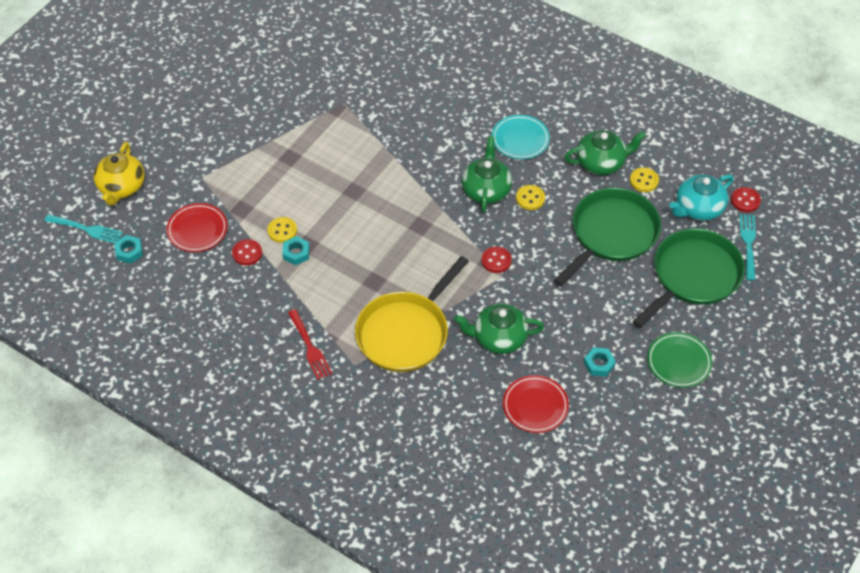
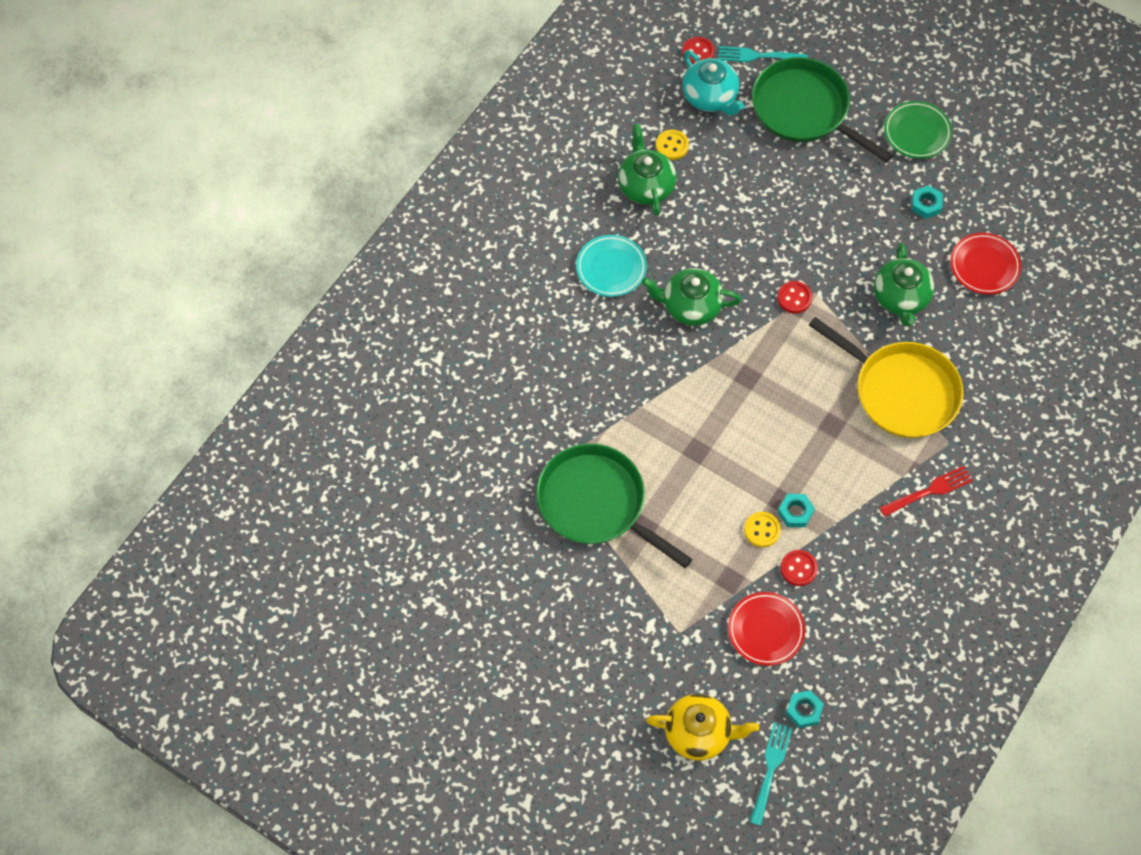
camera: 90 degrees left, 10 degrees up
(530, 198) = (701, 261): yellow button -> none
(611, 234) = (750, 182): green pan -> green pan (596, 503)

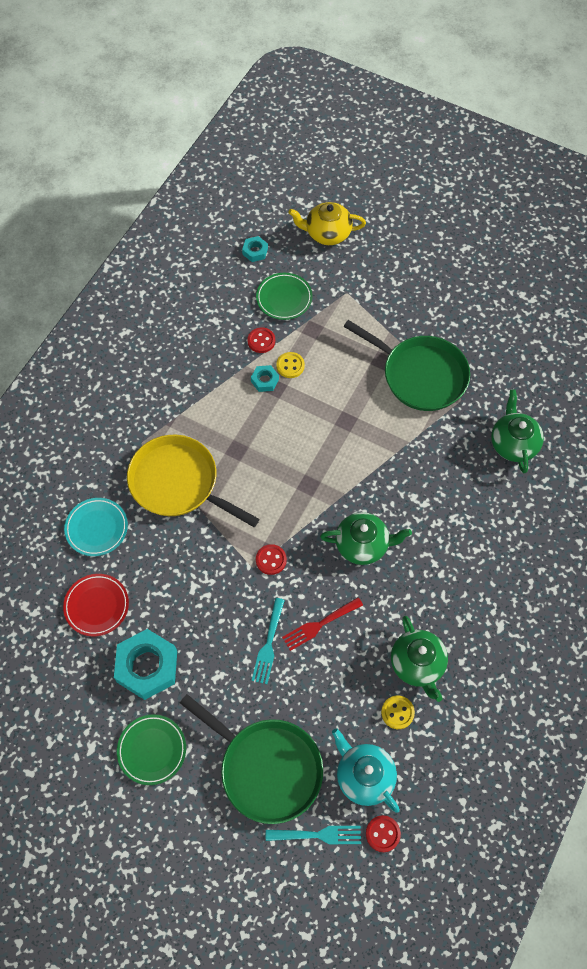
camera: 175 degrees right, 0 degrees up
(611, 268) = (438, 575): turquoise plate -> turquoise plate (97, 528)
(766, 630) = (284, 298): red plate -> green plate
(770, 769) = (277, 216): turquoise fork -> turquoise fork (268, 644)
(900, 298) = (175, 568): green teapot -> green teapot (513, 443)
(926, 204) = (147, 666): turquoise nut -> turquoise nut, size x2.07
(929, 491) = (159, 404): red fork -> red fork (319, 624)

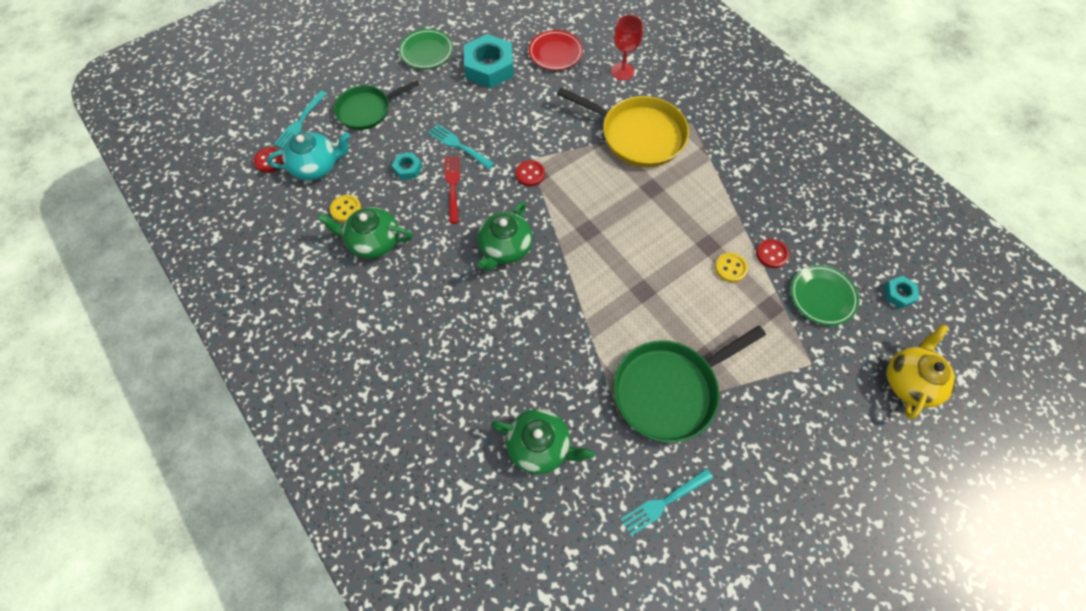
camera: 115 degrees right, 0 degrees up
(97, 528) = (622, 71): turquoise plate -> red goblet
(178, 483) = (638, 135): yellow pan -> yellow pan turned 60 degrees clockwise
(265, 380) = (721, 239): turquoise nut -> turquoise nut (408, 168)
(267, 768) = (367, 110): green pan -> green pan, size x0.65
(503, 353) = (663, 502): none -> turquoise fork

